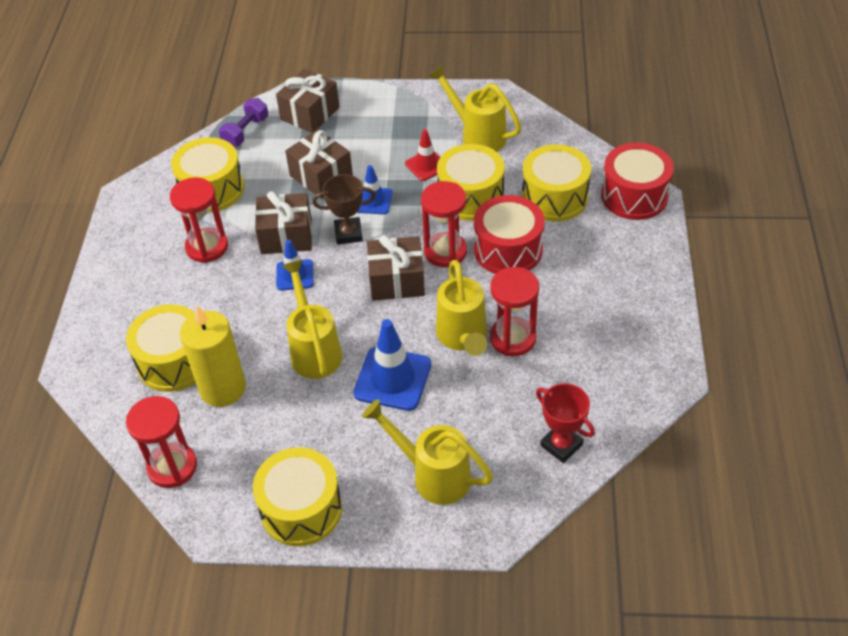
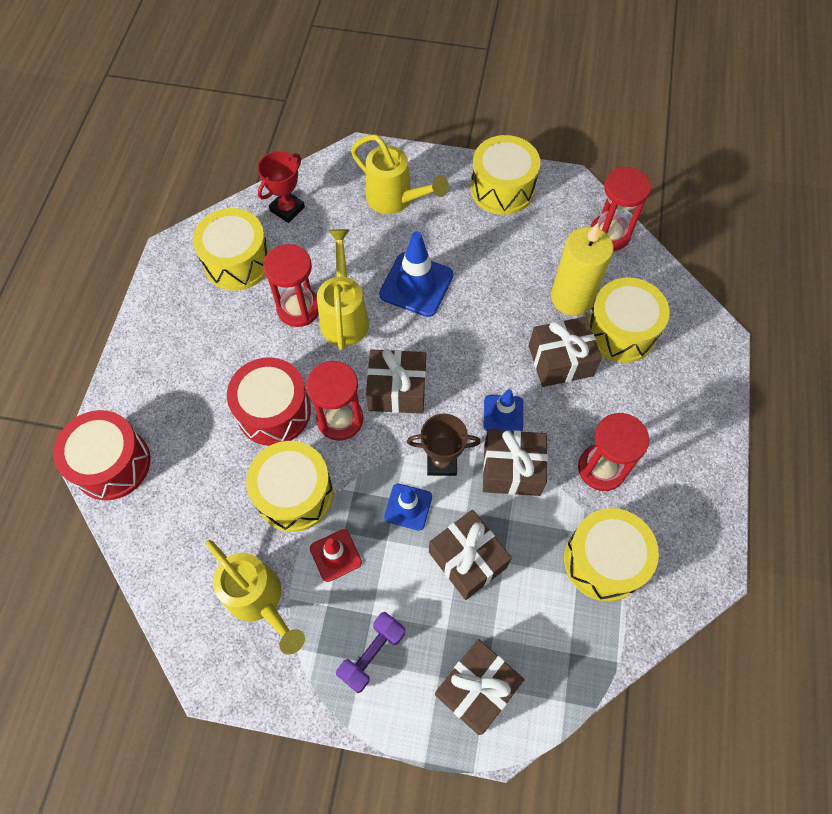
camera: 175 degrees left, 15 degrees up
(238, 326) = (560, 361): none -> brown gift
(246, 132) = (566, 665): purple dumbbell -> purple dumbbell (372, 654)
(314, 349) = (486, 324): yellow watering can -> none
(554, 197) = (200, 476): yellow drum -> yellow drum (237, 262)
(561, 445) = (287, 209): red trophy -> red trophy turned 75 degrees clockwise

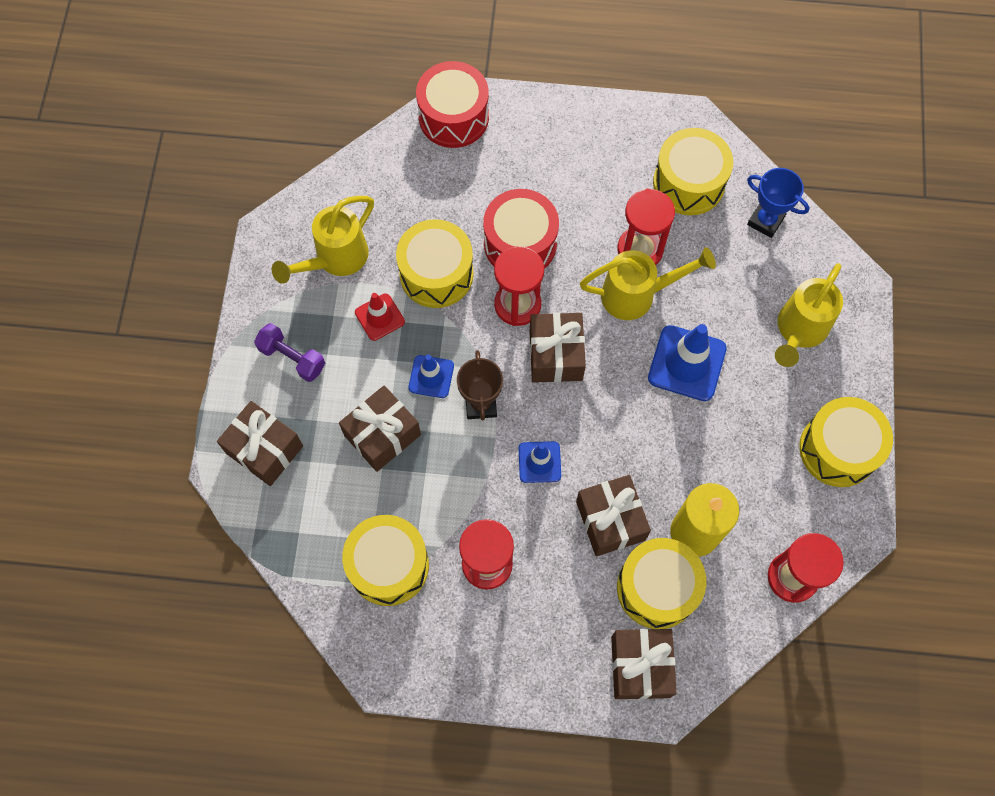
camera: 85 degrees right, 5 degrees up
(287, 209) = (765, 221): red trophy -> blue trophy
(512, 470) = (478, 473): brown gift -> brown gift (640, 666)

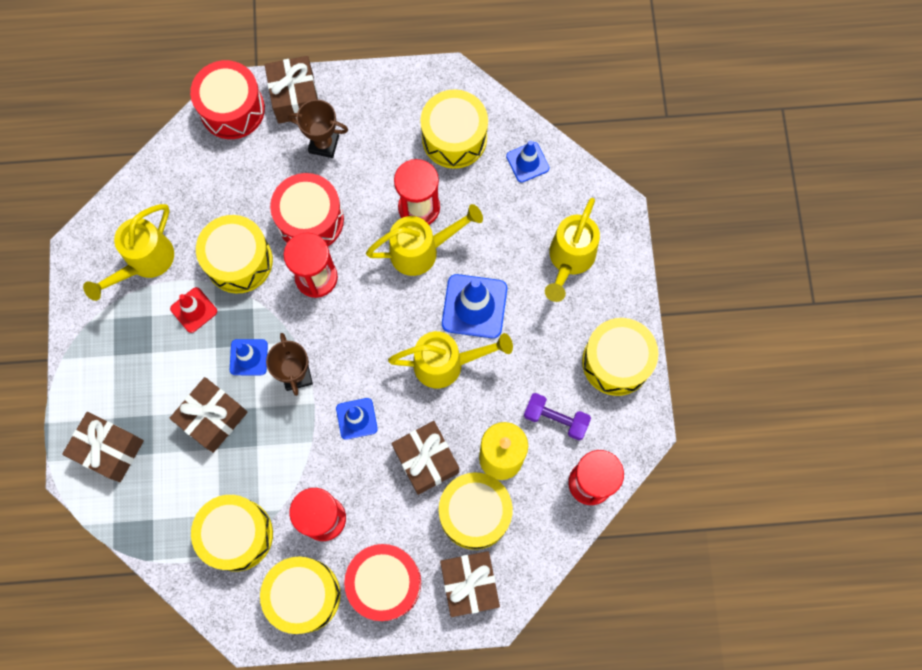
camera: 10 degrees left, 5 degrees up
(292, 358) = (120, 361): purple dumbbell -> purple dumbbell (555, 419)
(452, 645) = (304, 595): none -> yellow drum
(545, 648) = (385, 583): none -> red drum
(546, 168) = (324, 144): none -> brown trophy
(555, 355) = (357, 318): brown gift -> brown gift (295, 98)
(648, 420) = (447, 363): none -> yellow watering can
(765, 221) = (527, 162): blue trophy -> blue traffic cone

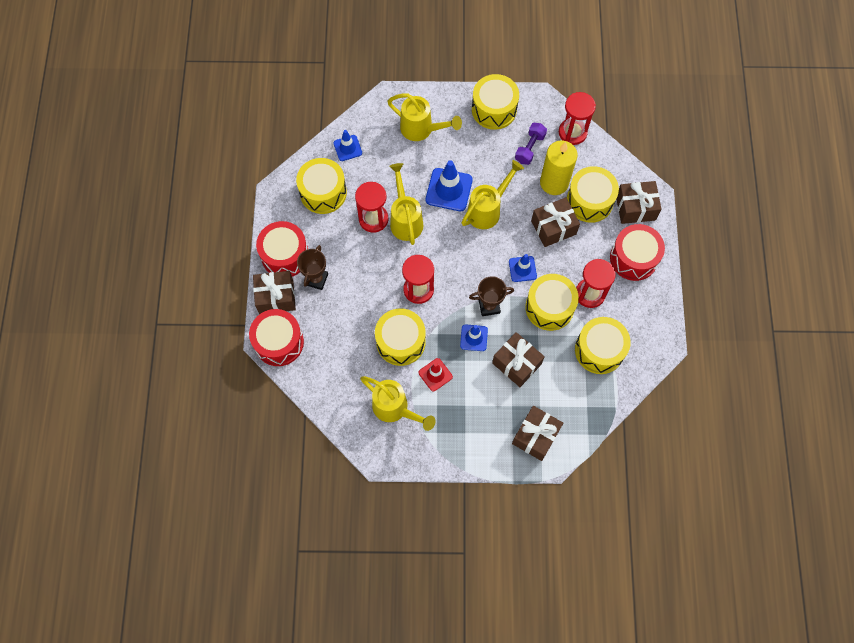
camera: 85 degrees left, 5 degrees down
(304, 595) = (641, 309): yellow drum -> yellow drum (549, 307)
(310, 220) = (374, 291): red drum -> red drum (285, 255)
(447, 363) = (488, 209): yellow watering can -> yellow watering can turned 45 degrees clockwise

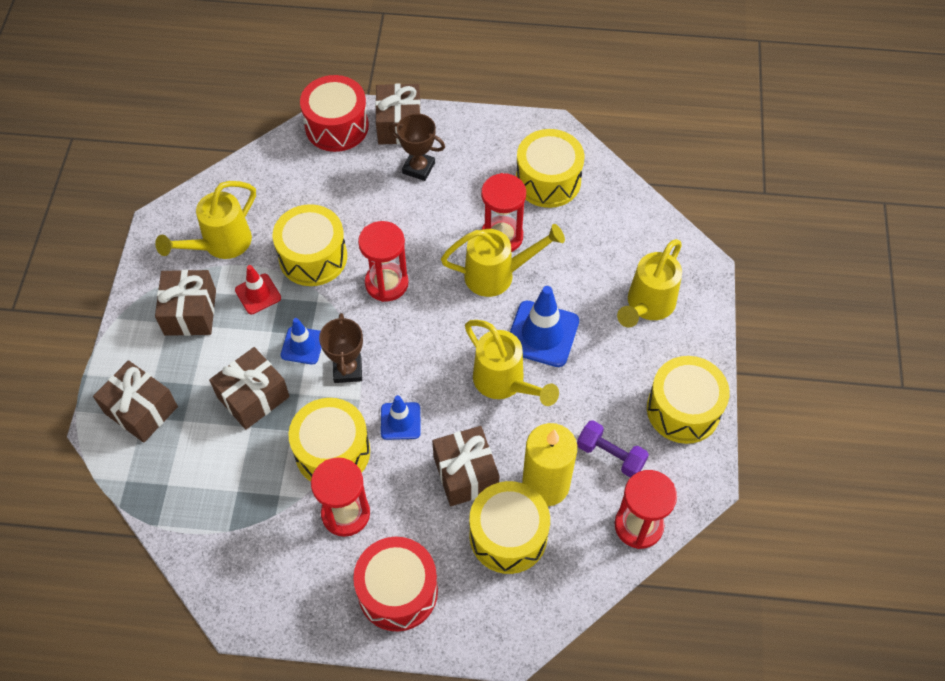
camera: 95 degrees right, 10 degrees down
(285, 255) = (457, 136): red drum -> none
(347, 148) = (618, 212): blue traffic cone -> none
(599, 350) = (251, 514): yellow drum -> none
(635, 208) = (489, 609): brown gift -> brown gift (190, 312)

